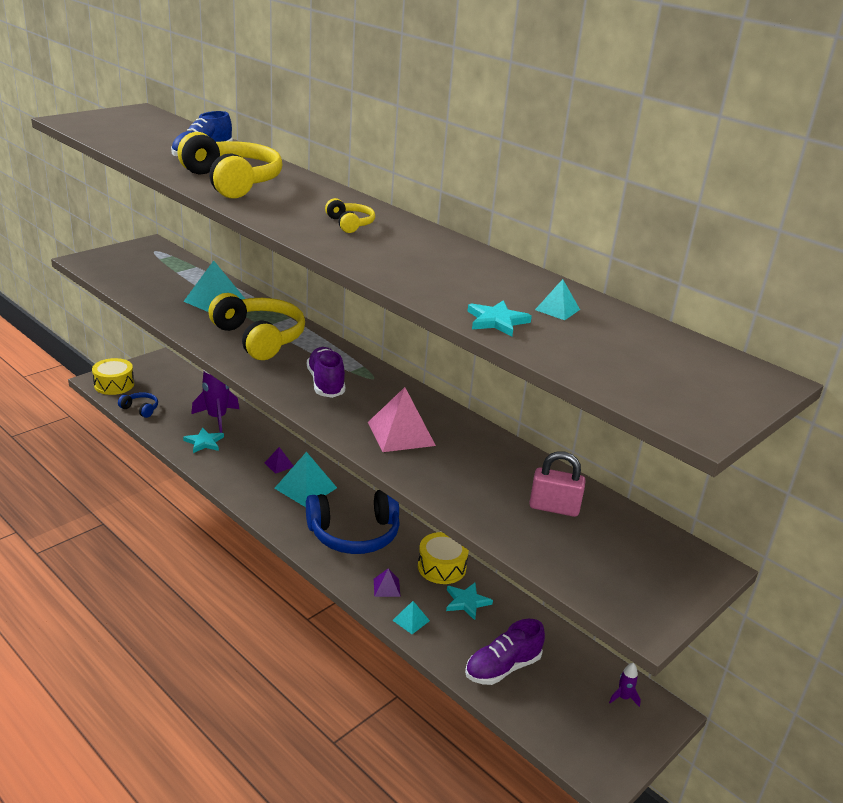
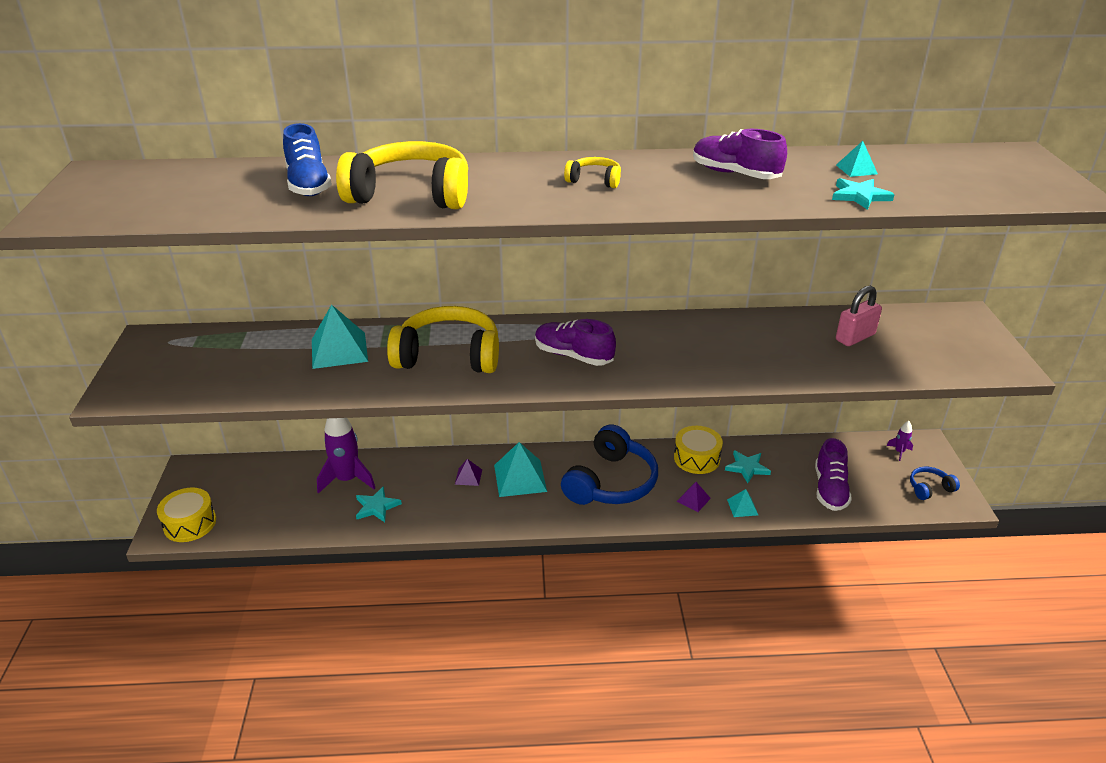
camera: 45 degrees left, 5 degrees up
(140, 409) = (262, 524): blue headphones -> blue headphones (929, 488)
(401, 433) = (693, 355): pink pyramid -> none
(452, 266) = (735, 174): none -> purple shoe

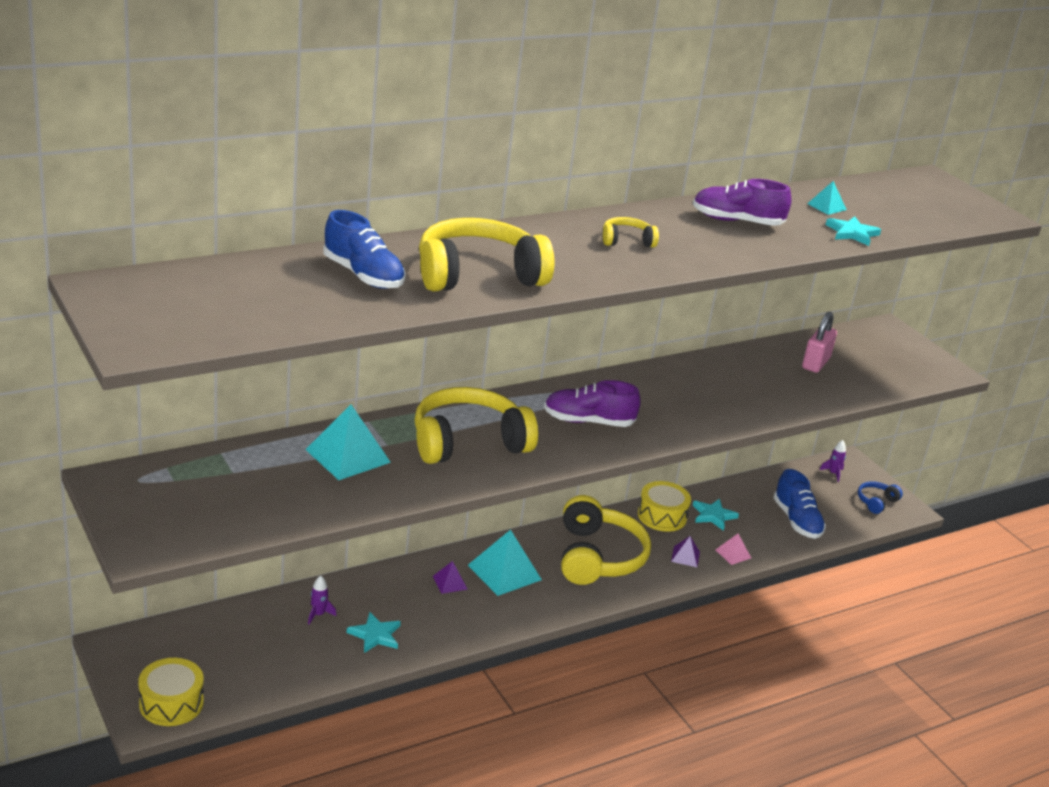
camera: 30 degrees left, 5 degrees down
(347, 479) = (318, 614): purple rocket -> purple rocket, size x0.45
(611, 482) = (597, 557): blue headphones -> yellow headphones
(742, 507) = (733, 554): turquoise pyramid -> pink pyramid
(830, 489) = (797, 521): purple shoe -> blue shoe

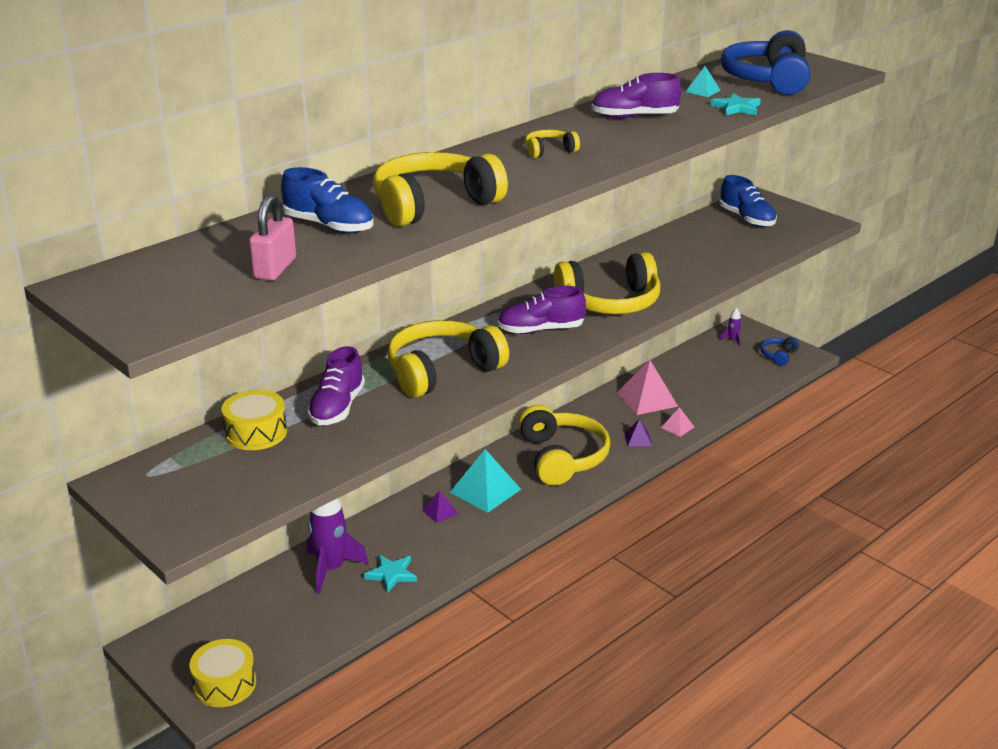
camera: 10 degrees left, 0 degrees up
(318, 614) = (331, 569): purple rocket -> purple rocket, size x2.20
(348, 456) = (337, 408): turquoise pyramid -> purple shoe
(662, 516) = (603, 410): yellow drum -> yellow drum (256, 432)
(674, 408) = (610, 302): none -> yellow headphones
(713, 516) = (647, 399): turquoise star -> pink pyramid
(797, 521) = (719, 386): blue shoe -> blue shoe (747, 219)
(816, 363) = (711, 239): pink padlock -> pink padlock (275, 269)
(904, 208) = (767, 80): none -> blue headphones

